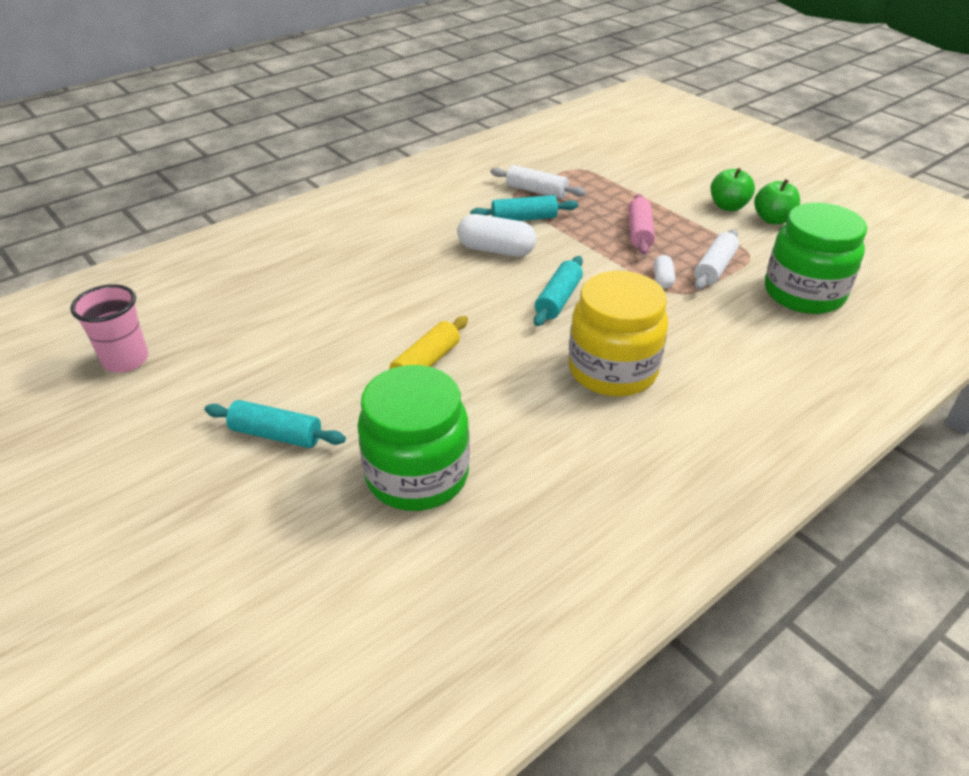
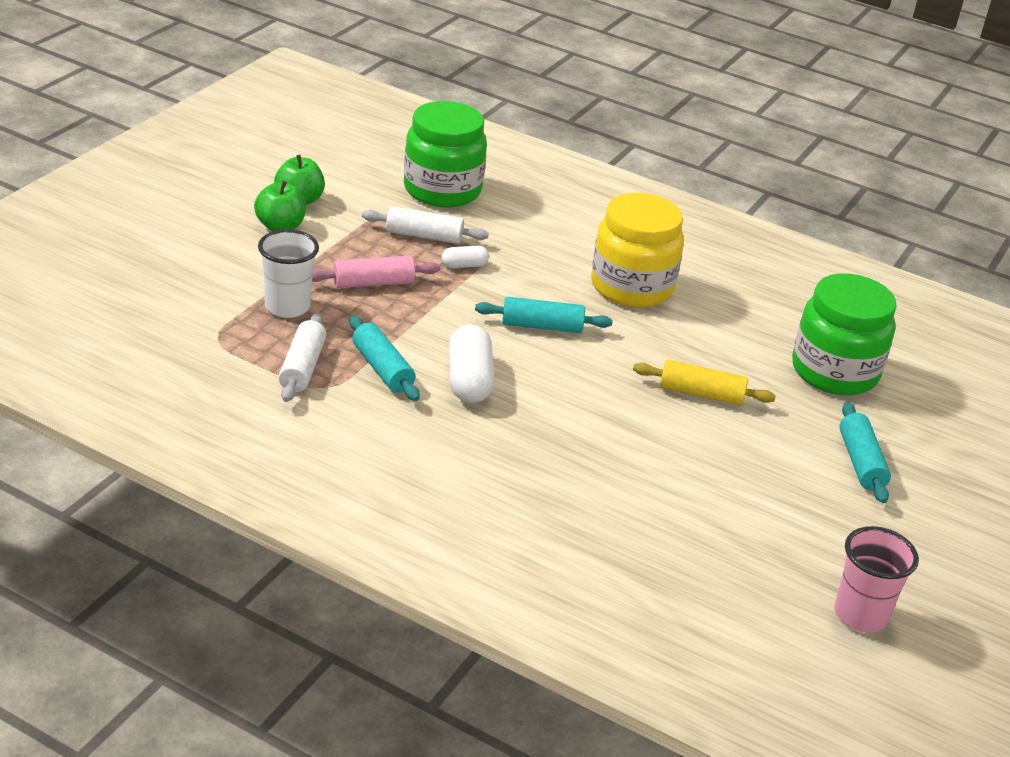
camera: 115 degrees left, 5 degrees down
(612, 195) = (287, 307): none -> white cup

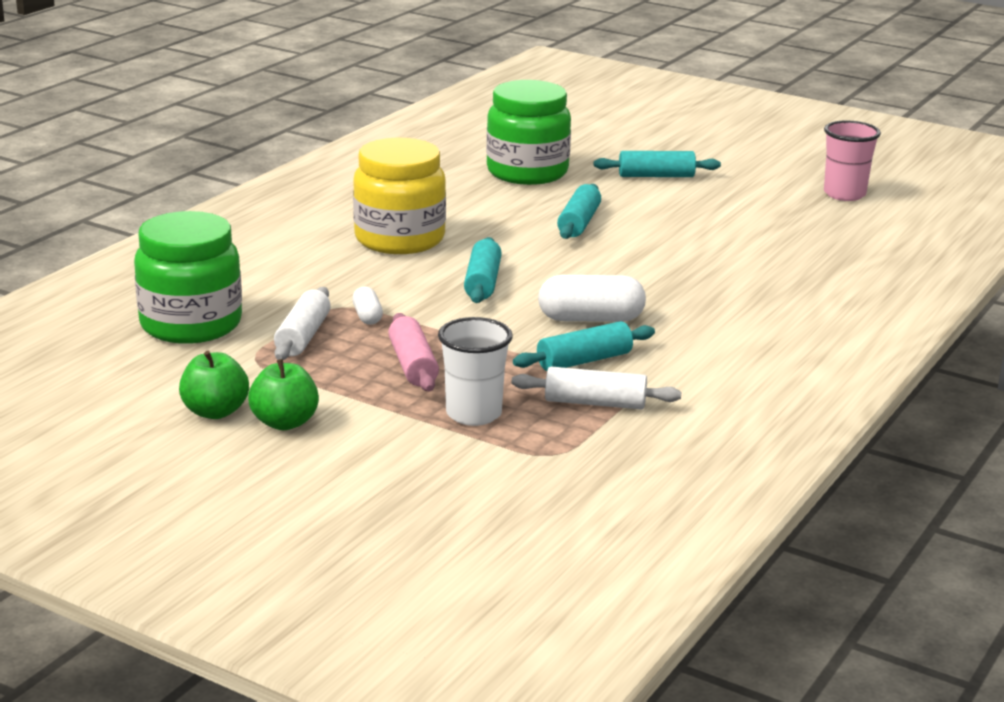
camera: 85 degrees left, 10 degrees down
(701, 394) = (579, 223): yellow rolling pin -> turquoise rolling pin

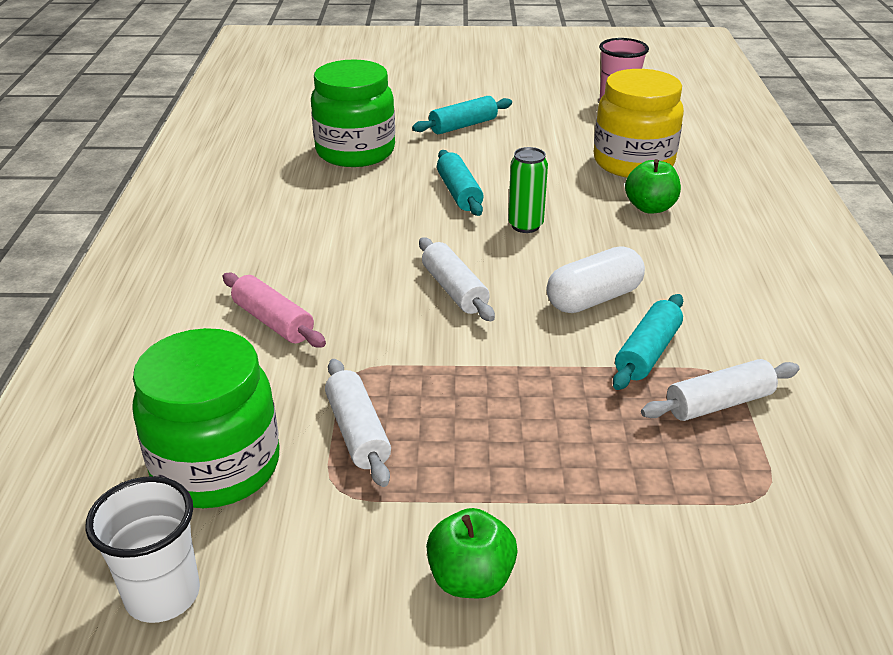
camera: 30 degrees left, 10 degrees up
(215, 412) = (376, 600): green apple -> green apple (650, 207)
(367, 316) = (394, 376): white capsule -> none
(399, 239) = (322, 264): yellow jar -> yellow jar (633, 162)
(413, 365) = (508, 426): pink rolling pin -> pink rolling pin (273, 321)
(473, 414) = (637, 470): white cup -> white cup (163, 595)
(483, 282) = (454, 290): turquoise rolling pin -> white rolling pin
(605, 259) = (525, 225): none -> green can

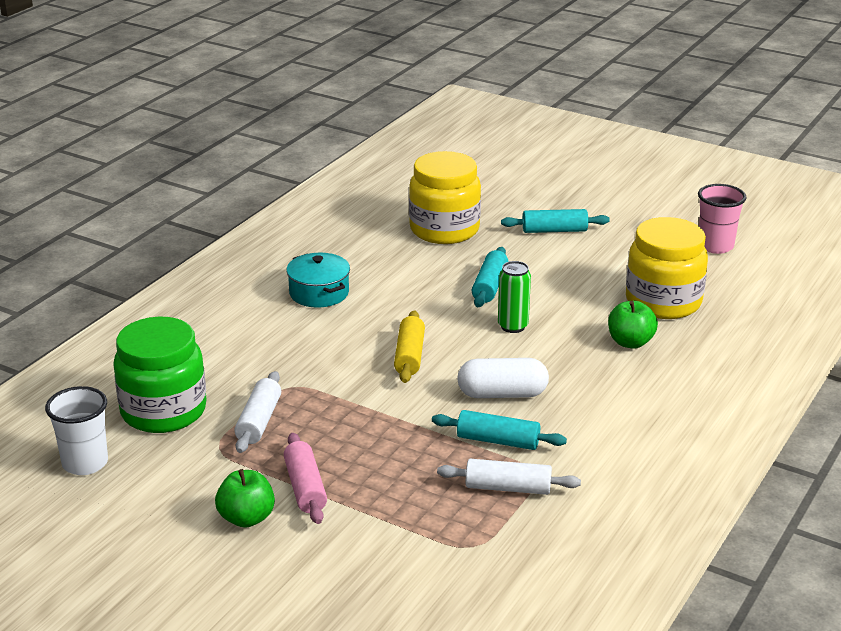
camera: 30 degrees right, 5 degrees down
(273, 321) = (270, 338): pink rolling pin -> pink rolling pin (305, 488)
(283, 252) = (319, 293): none -> turquoise pot
(355, 152) = (444, 230): green jar -> yellow jar
(454, 290) = (409, 356): white rolling pin -> yellow rolling pin
(647, 353) = (498, 441): turquoise rolling pin -> turquoise rolling pin turned 45 degrees clockwise

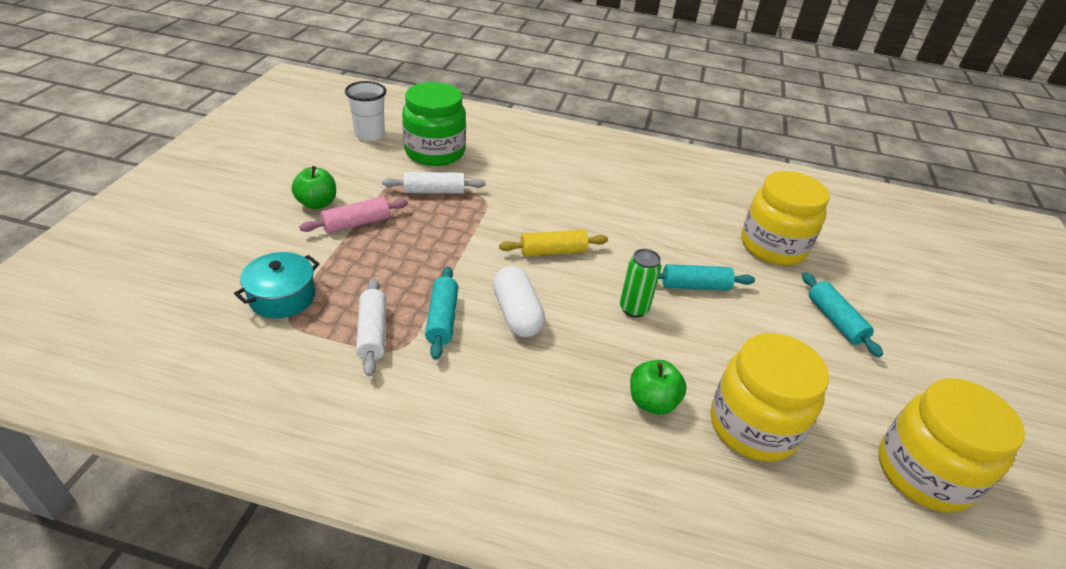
camera: 70 degrees right, 10 degrees up
(319, 293) = (621, 193): turquoise pot -> turquoise pot (282, 297)
(715, 246) = (923, 473): pink cup -> yellow jar

